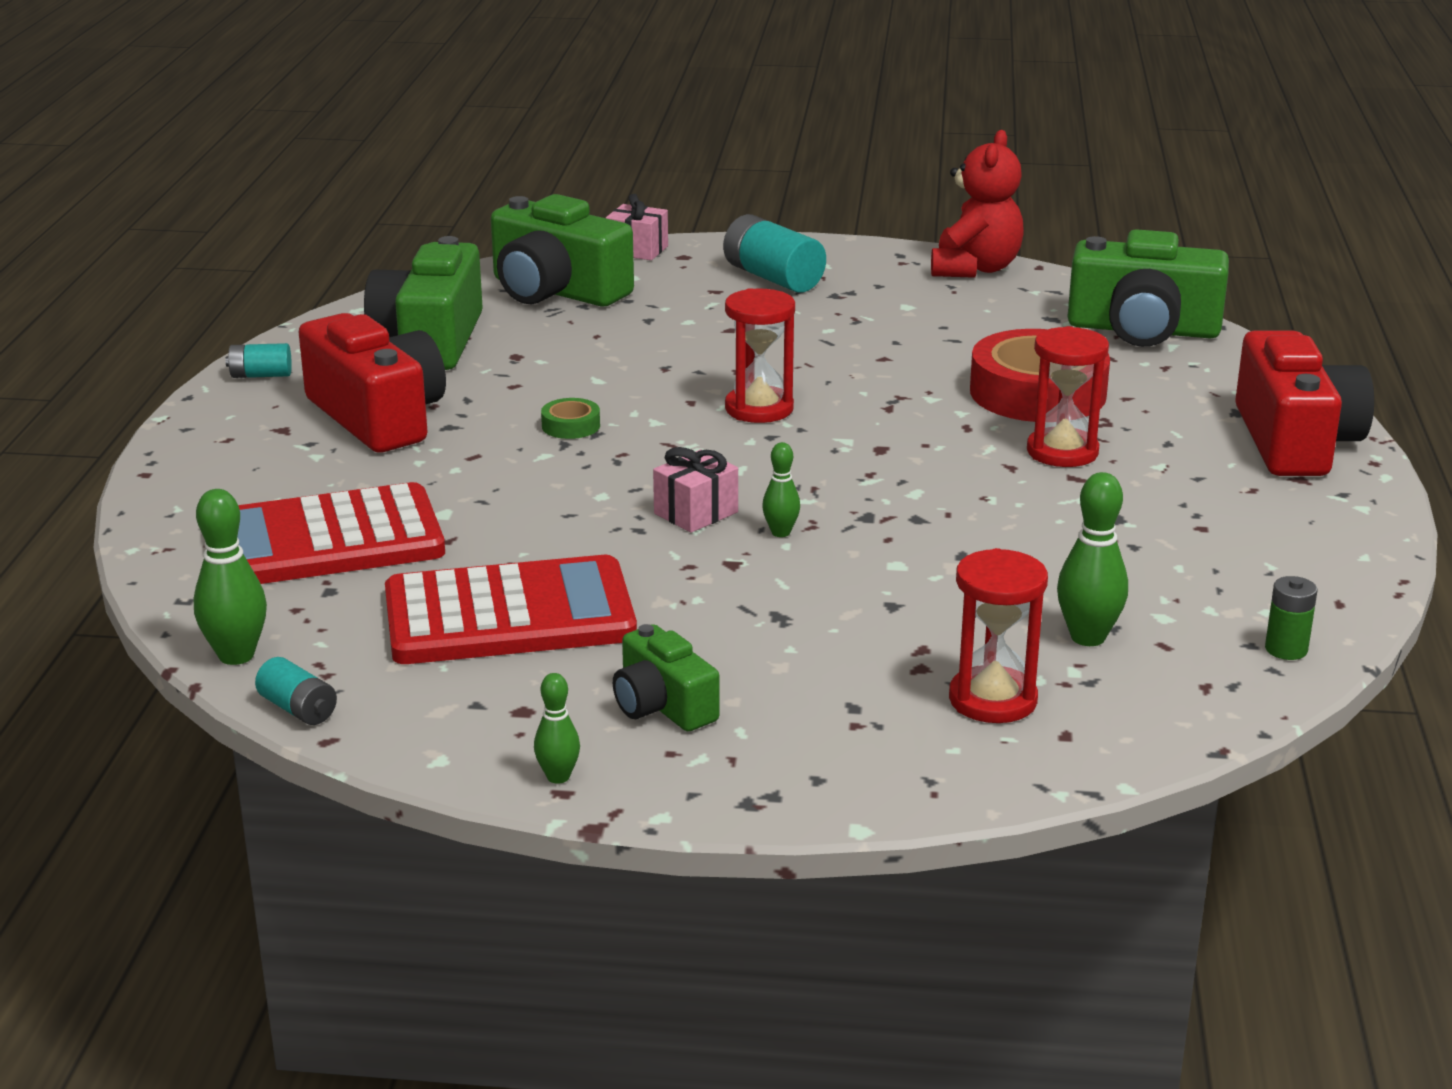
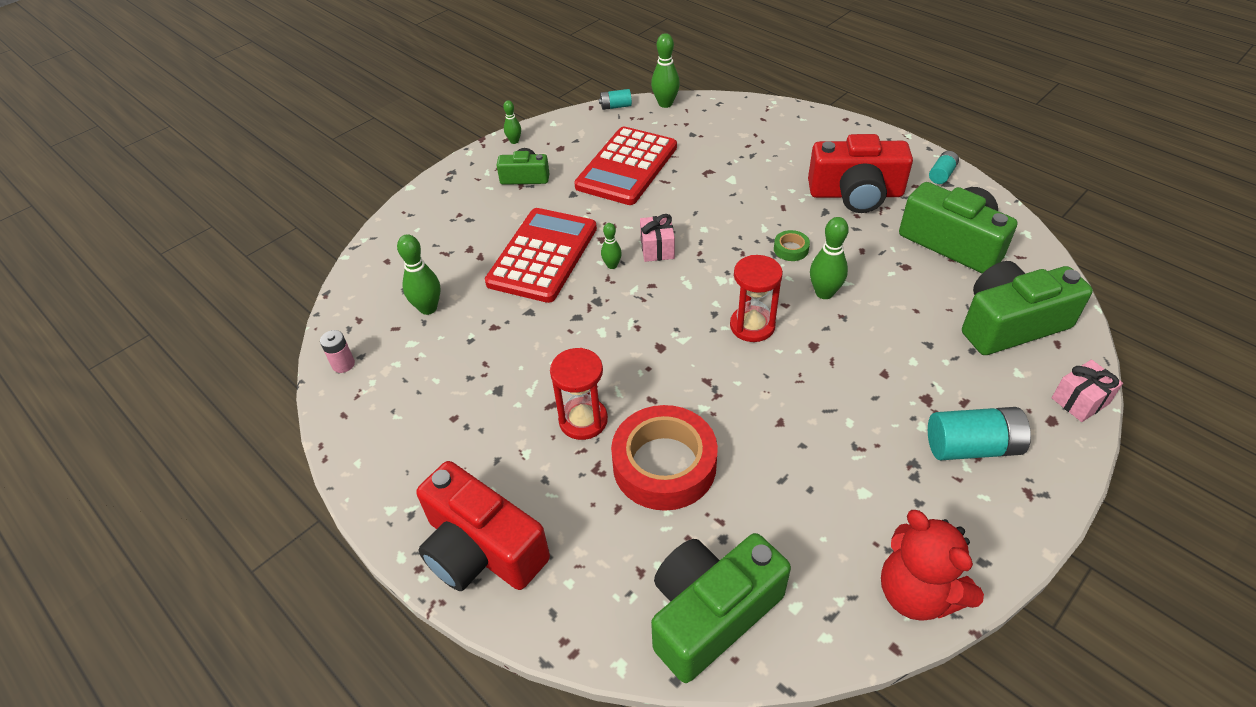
camera: 130 degrees right, 20 degrees up
(323, 540) = (736, 144): red calculator -> red calculator (543, 255)
(635, 386) = (824, 293): none -> green bowling pin
(992, 700) = (428, 255): red hourglass -> none
(1286, 649) = (343, 364): green battery -> pink battery

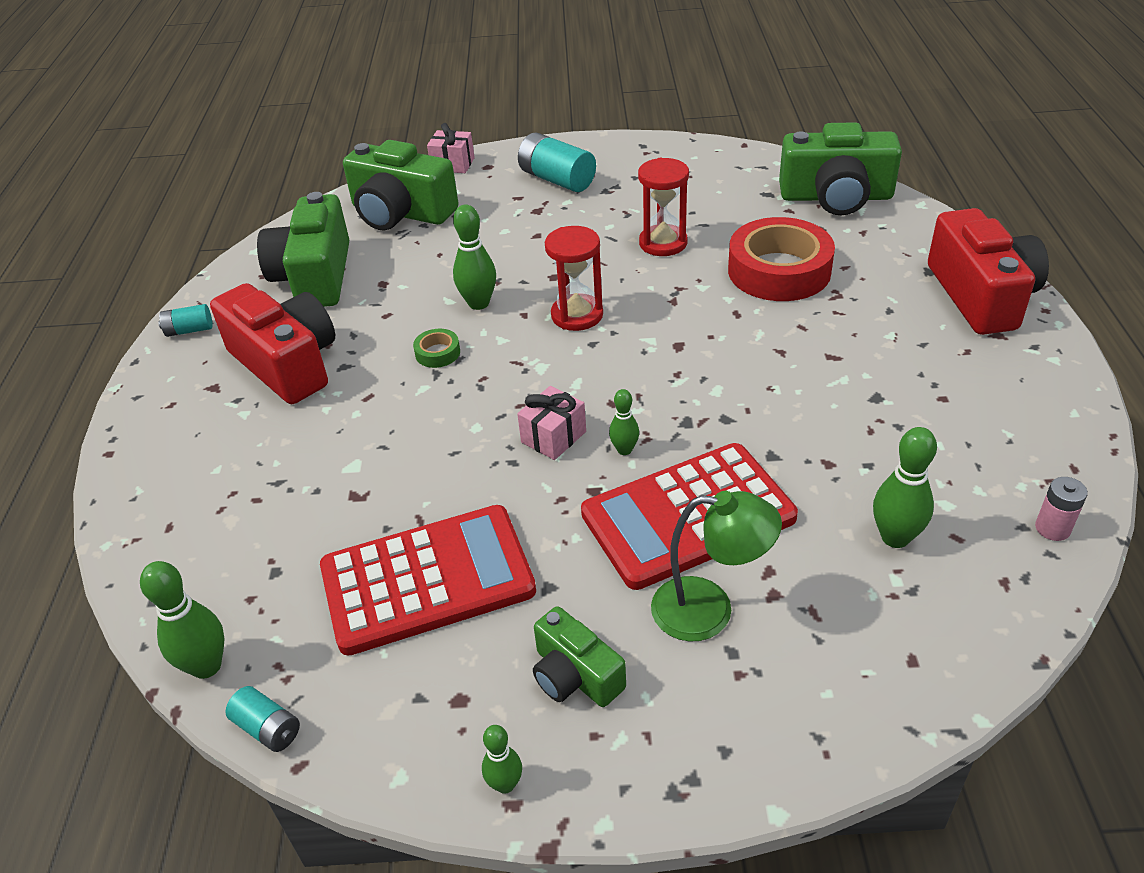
camera: 135 degrees left, 5 degrees down
(493, 227) = (709, 610): none -> green lamp
(583, 420) = (814, 330): red hourglass -> red hourglass (663, 243)
(917, 593) = (699, 152): red teddy bear -> none

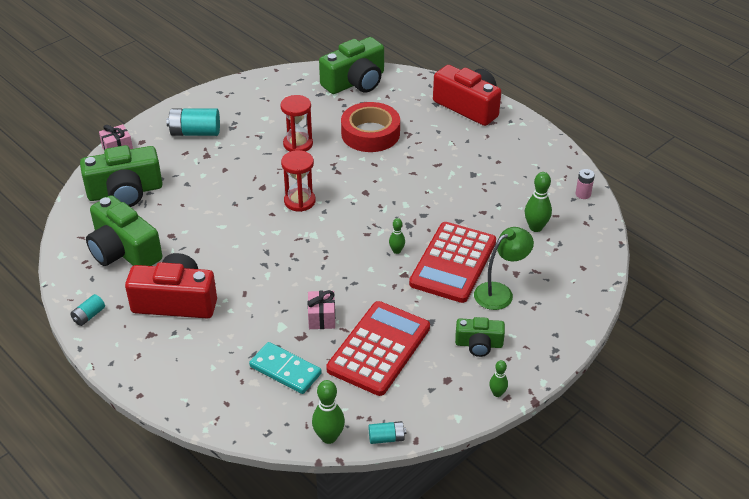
camera: 45 degrees left, 0 degrees up
(282, 529) = (285, 370): none -> turquoise domino
(437, 353) = (252, 254): green tape -> none
(479, 303) = (240, 220): green bowling pin -> none
(553, 437) = (359, 262): pink gift -> pink gift (321, 318)

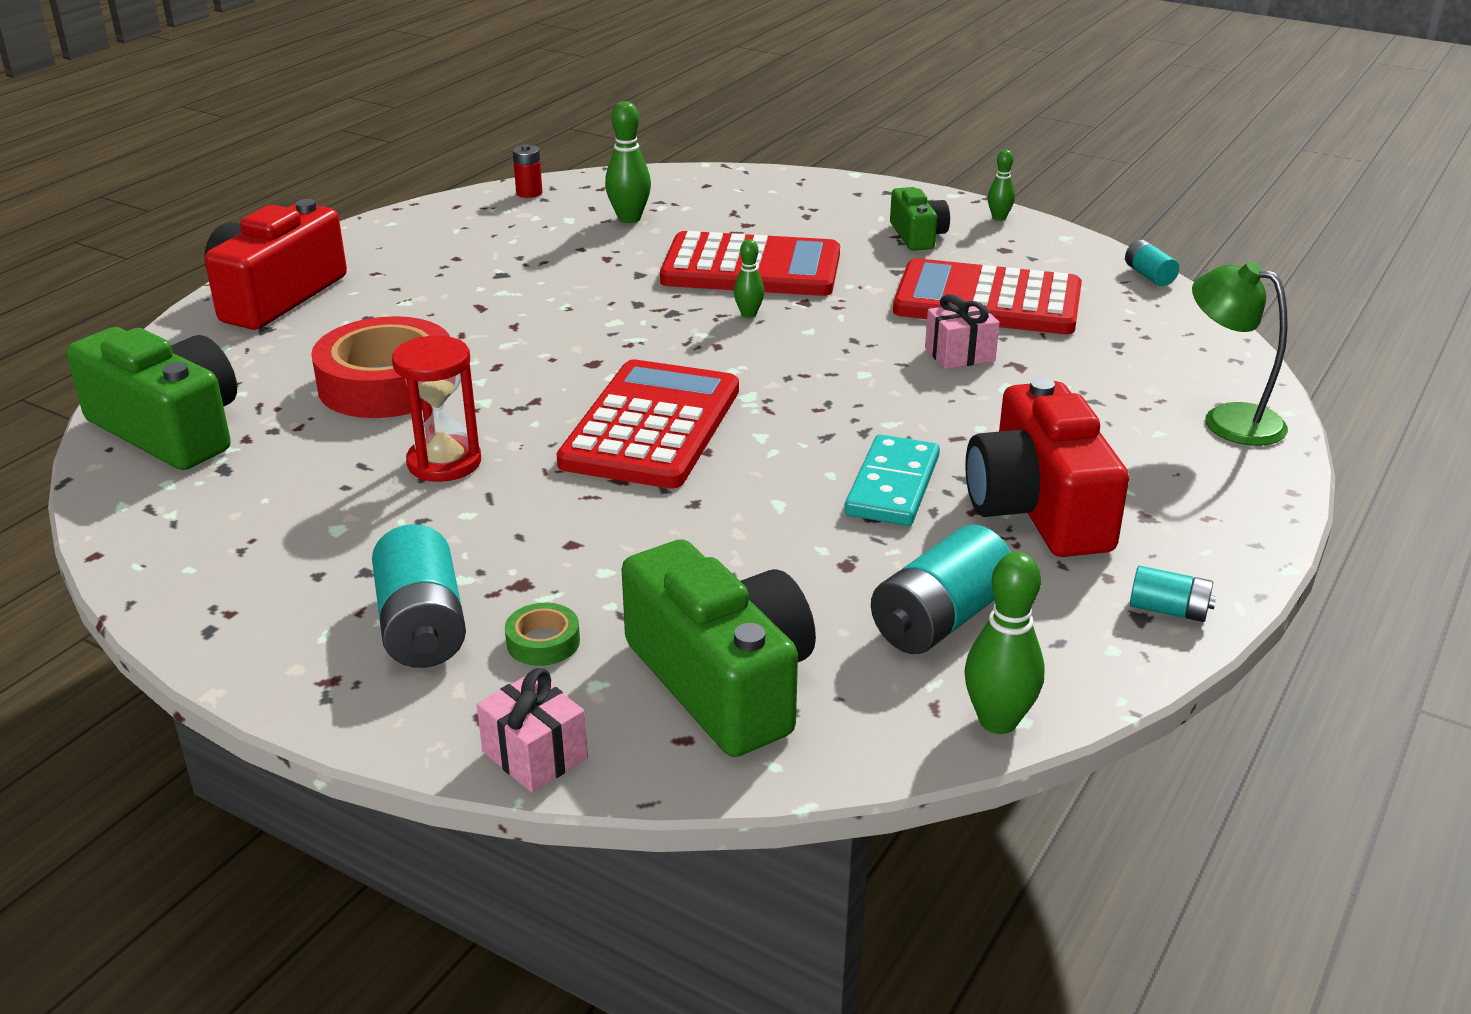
camera: 105 degrees left, 10 degrees down
(123, 251) = (939, 620): green camera -> turquoise battery
(171, 156) = (543, 642): none -> green tape
(285, 370) = (1101, 366): turquoise domino -> turquoise domino (892, 486)
(299, 201) = (652, 426): red hourglass -> red calculator
(329, 437) = (1191, 313): green bowling pin -> green bowling pin (998, 721)
(500, 292) = (797, 231): green lamp -> green lamp (1228, 420)
(583, 194) = (529, 193): pink battery -> red battery

